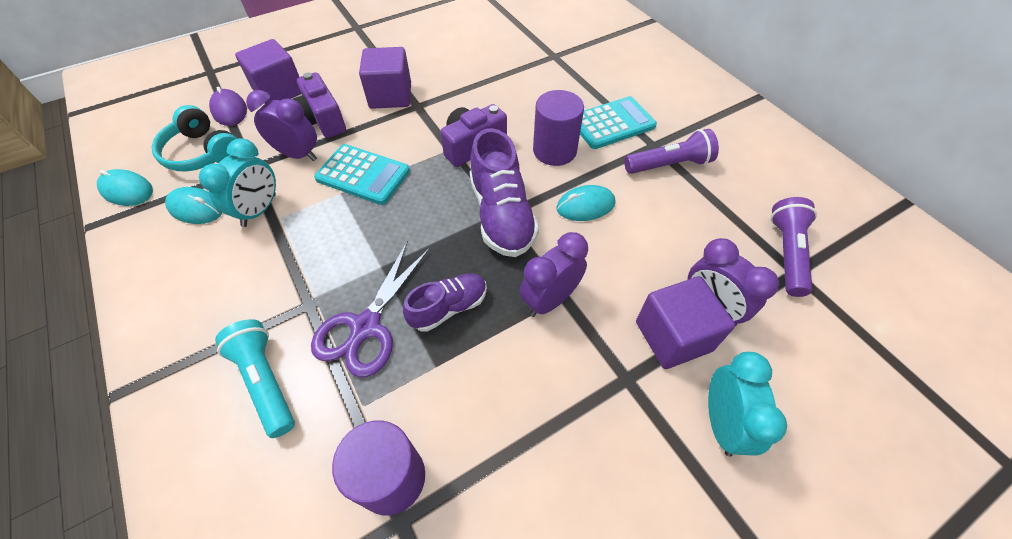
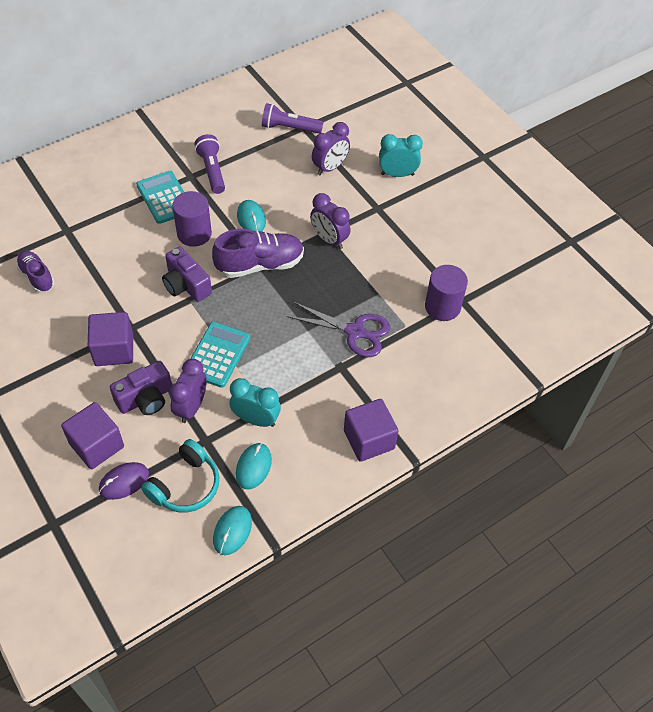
camera: 95 degrees left, 0 degrees up
(266, 381) = (396, 377): turquoise flashlight -> none
(449, 308) = (338, 290): purple shoe -> purple shoe (37, 277)
(673, 336) = (350, 186): purple cube -> purple cube (369, 439)

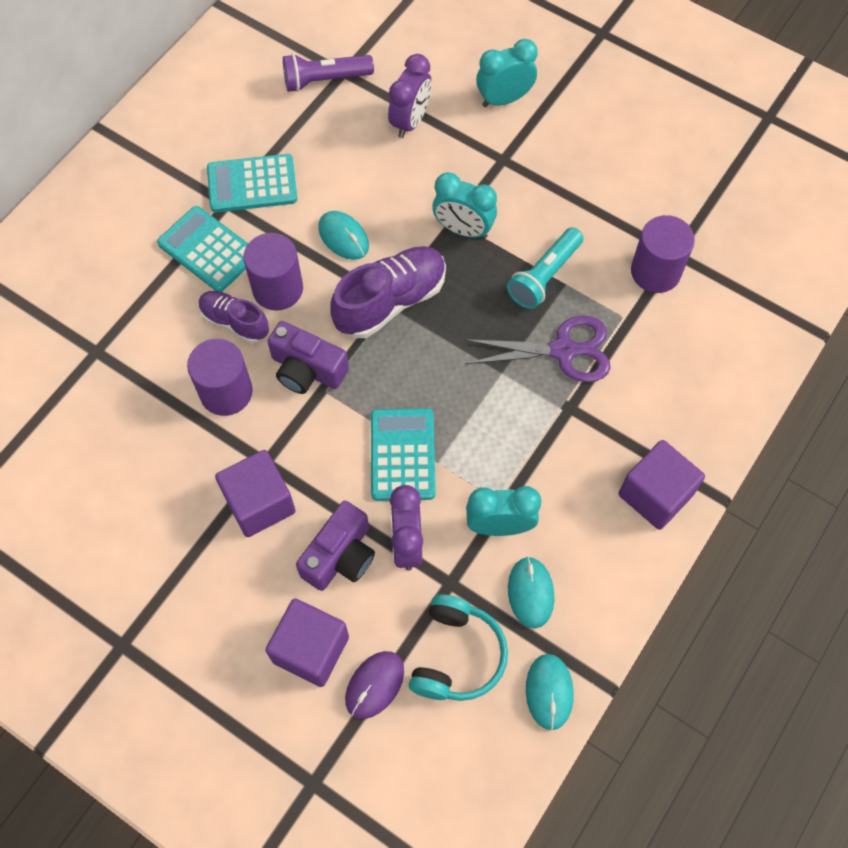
camera: 20 degrees left, 10 degrees up
(37, 277) = (92, 438): purple shoe -> purple shoe (235, 322)
(130, 280) = (226, 392): none -> purple cylinder
(212, 171) = (252, 184): purple flashlight -> turquoise calculator
(329, 239) = (463, 229): purple clock -> turquoise clock
(367, 284) = (544, 276): none -> turquoise flashlight

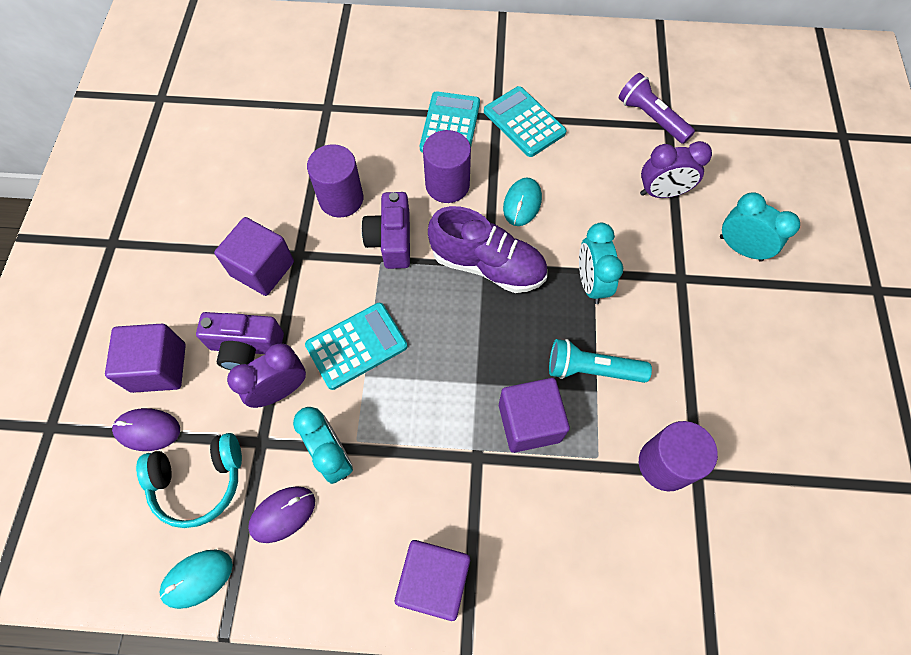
camera: 60 degrees right, 0 degrees up
(235, 322) = (402, 173): purple shoe -> none
(530, 593) = (283, 514): turquoise mouse -> purple mouse
(563, 350) = (529, 422): purple scissors -> purple cube

